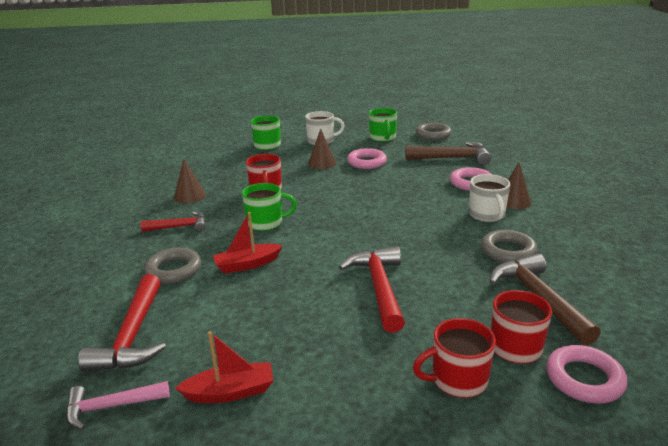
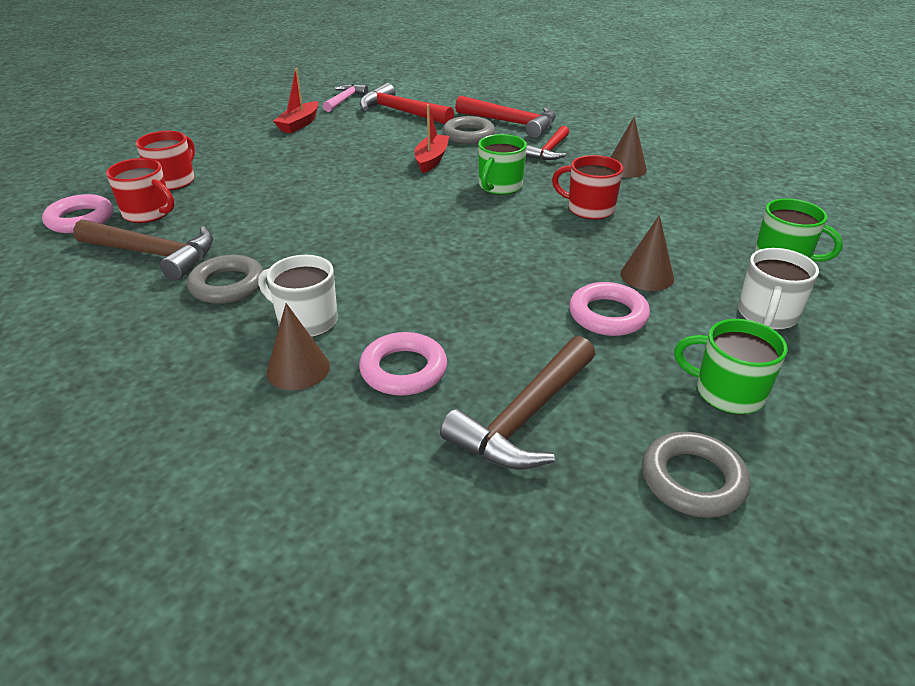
camera: 125 degrees right, 10 degrees up
(379, 287) = (304, 196): red hammer -> red hammer (511, 123)

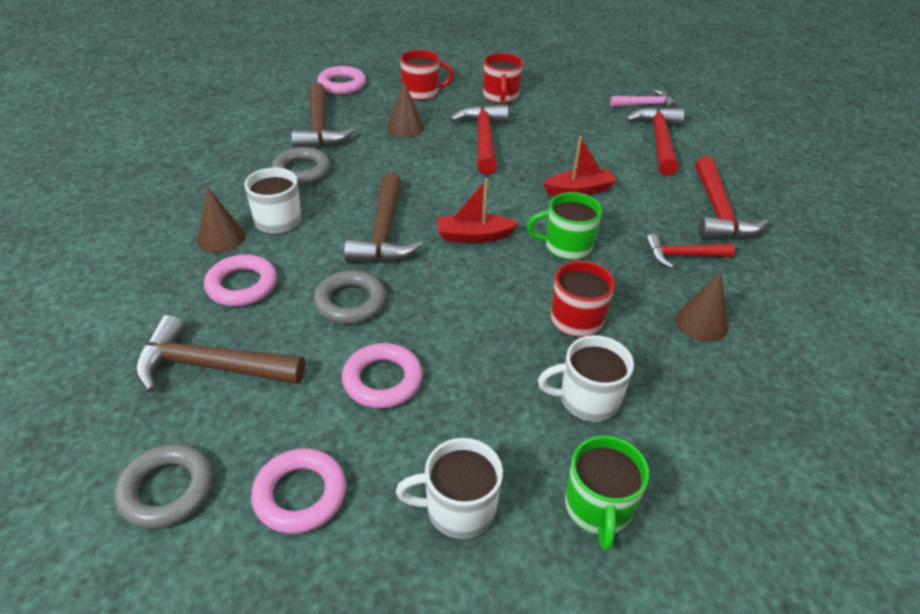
camera: 60 degrees right, 5 degrees up
(148, 213) = (369, 103): red mug -> red mug (500, 96)
(299, 124) = (570, 103): red boat -> red boat (474, 236)
(304, 175) = (483, 140): none -> red hammer
(397, 263) = (384, 232): none -> brown hammer
(468, 135) = (656, 194): grey ring -> grey ring (350, 302)
(647, 276) = (472, 393): brown cone -> brown cone (405, 127)
(679, 231) = (587, 399): none -> white mug
(727, 392) = (300, 495): green mug -> pink ring

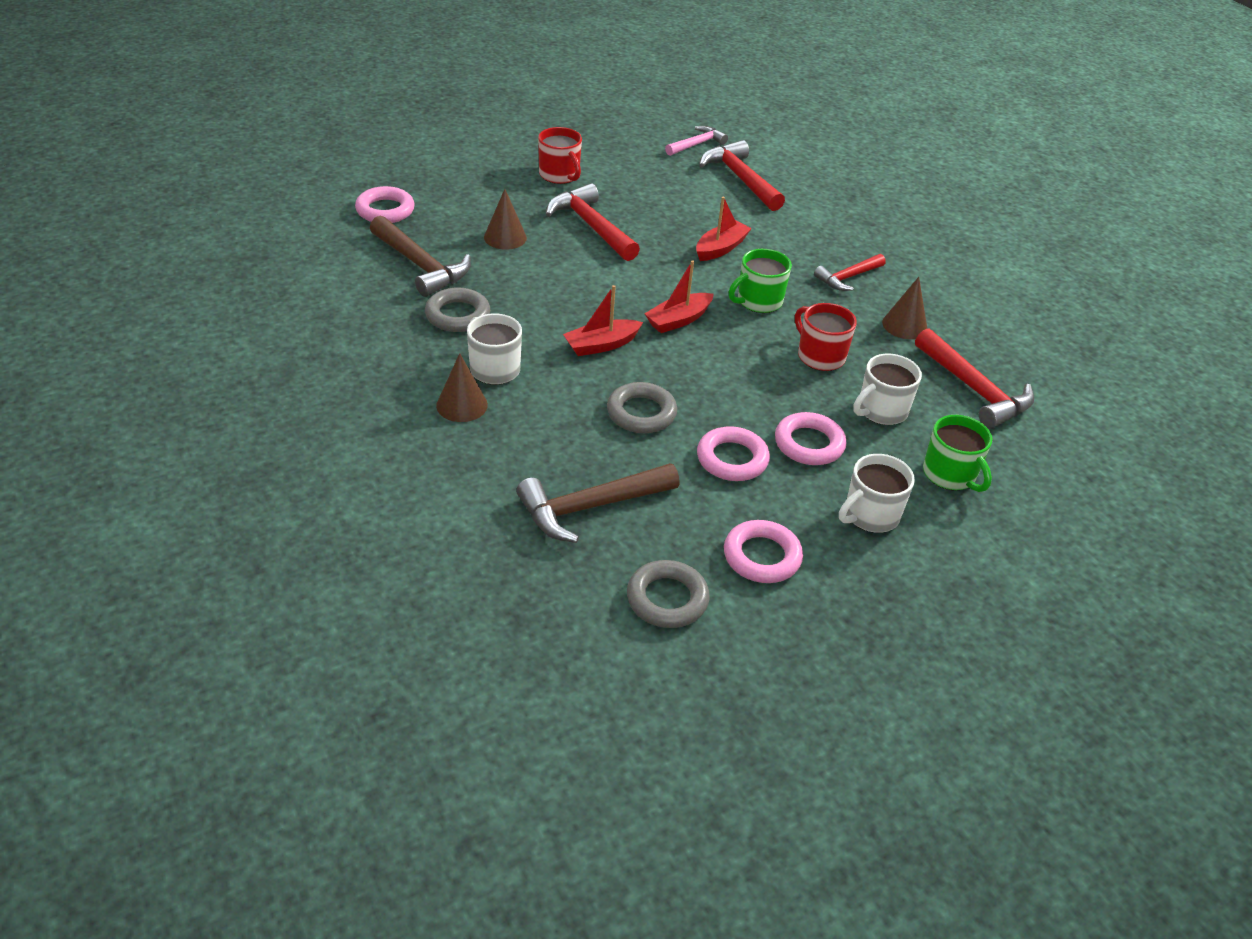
camera: 35 degrees left, 0 degrees up
(242, 285) = (534, 437): pink ring -> pink ring (809, 444)
(384, 232) = (601, 345): brown hammer -> red boat
(421, 92) = (478, 194): red mug -> none
(718, 211) = (841, 230): red hammer -> red hammer (974, 389)

